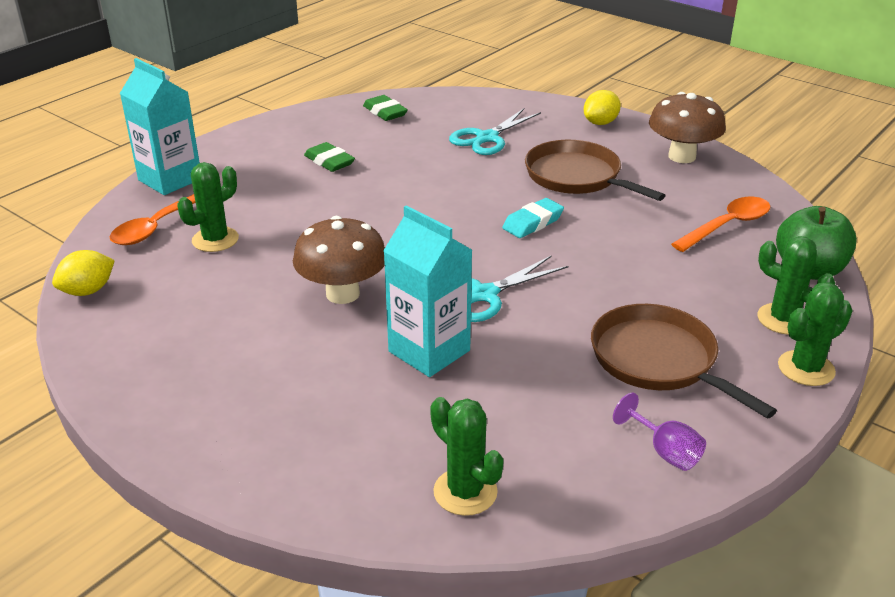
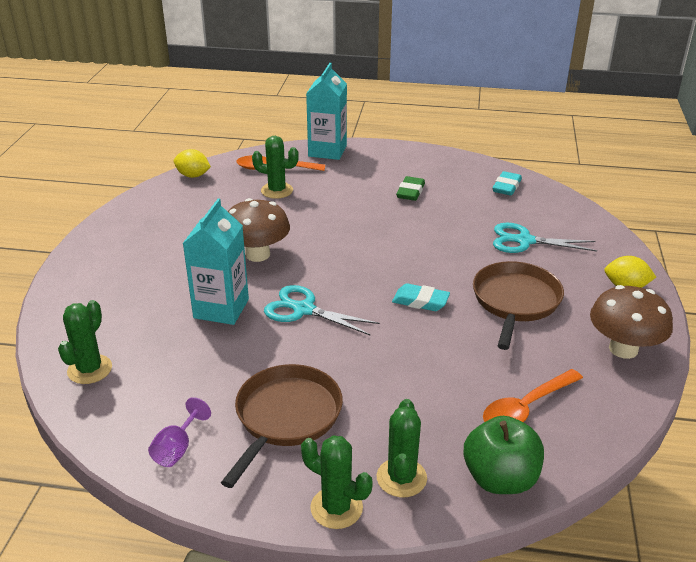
camera: 60 degrees right, 0 degrees up
(385, 112) = (506, 187): green eraser -> turquoise eraser
(727, 226) = (526, 407): orange spoon -> orange spoon turned 120 degrees clockwise

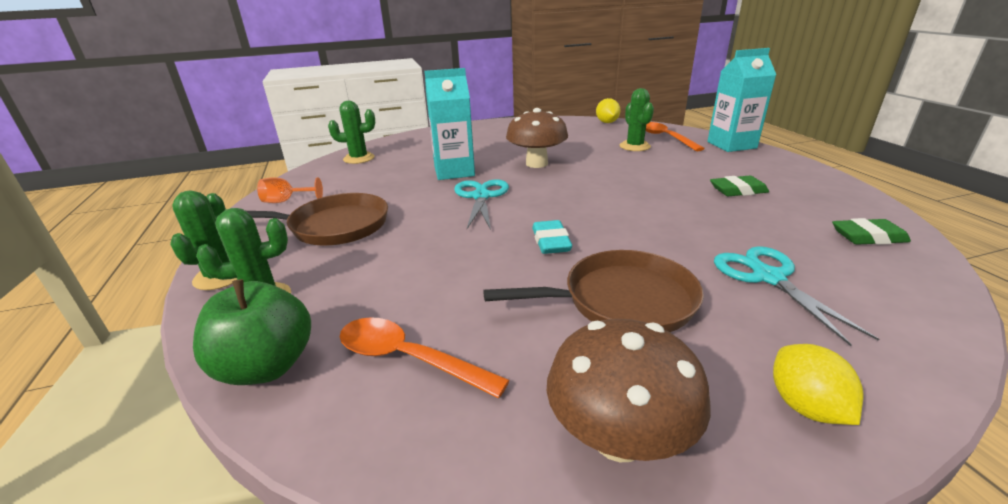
camera: 65 degrees right, 5 degrees down
(177, 448) = (286, 201): purple goblet -> orange goblet
(506, 187) = (868, 237): turquoise eraser -> green eraser

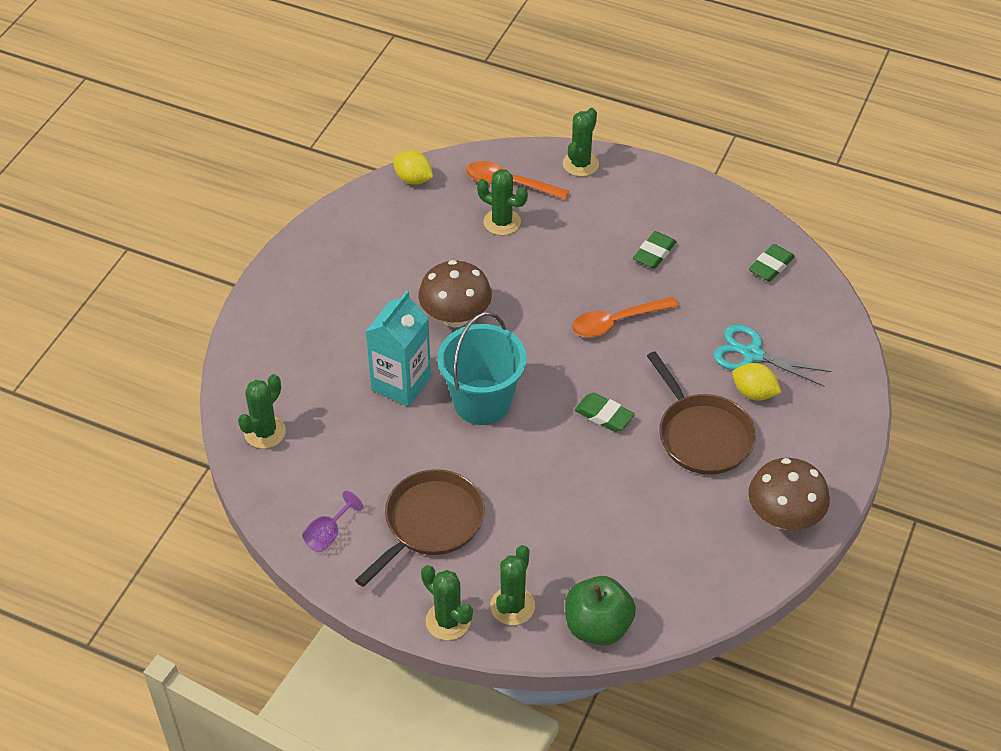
camera: 50 degrees left, 20 degrees up
(286, 201) = (328, 534): orange goblet -> purple goblet
(408, 359) = (655, 561): orange spoon -> orange spoon (617, 322)
(481, 197) = (482, 402): turquoise scissors -> turquoise bucket
(551, 242) = (604, 415): turquoise eraser -> green eraser
(622, 300) = (702, 435): brown pan -> brown pan turned 120 degrees clockwise
(731, 145) = (580, 164): turquoise carton -> green cactus
(805, 406) = (831, 441): yellow lemon -> yellow lemon (754, 393)

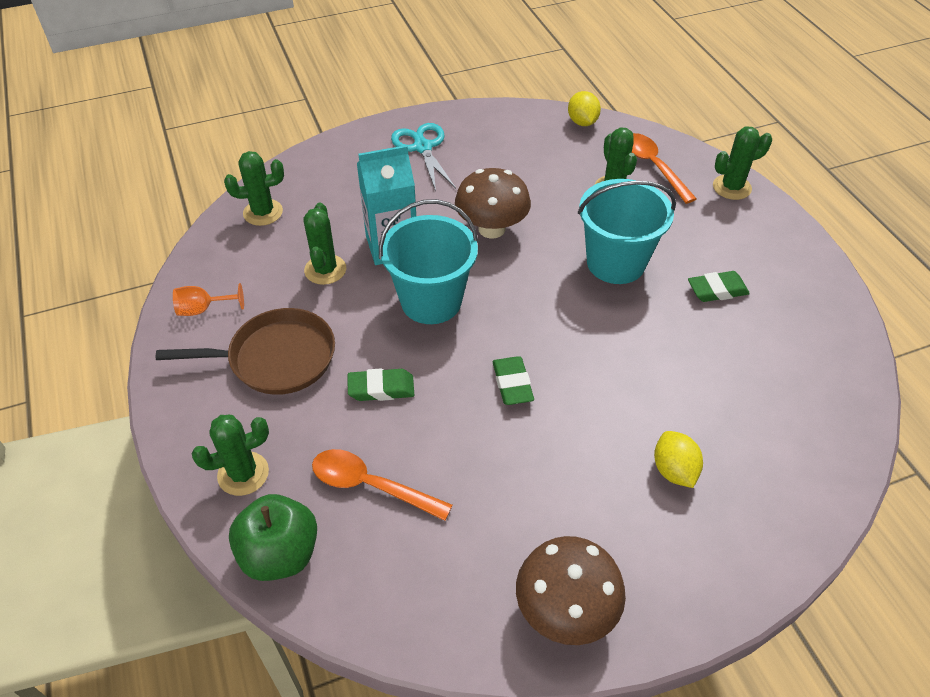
camera: 45 degrees right, 0 degrees up
(328, 534) = (203, 309): purple goblet -> orange goblet
(448, 621) = (186, 442): green cactus -> green cactus (325, 270)
(569, 280) = (615, 263): none -> turquoise bucket
(617, 322) = (616, 320): orange spoon -> orange spoon (371, 485)
(702, 435) = (578, 468): brown pan -> none
(752, 354) = (712, 435): turquoise scissors -> turquoise scissors (422, 147)
(771, 266) = (823, 374): green eraser -> green eraser (381, 388)

